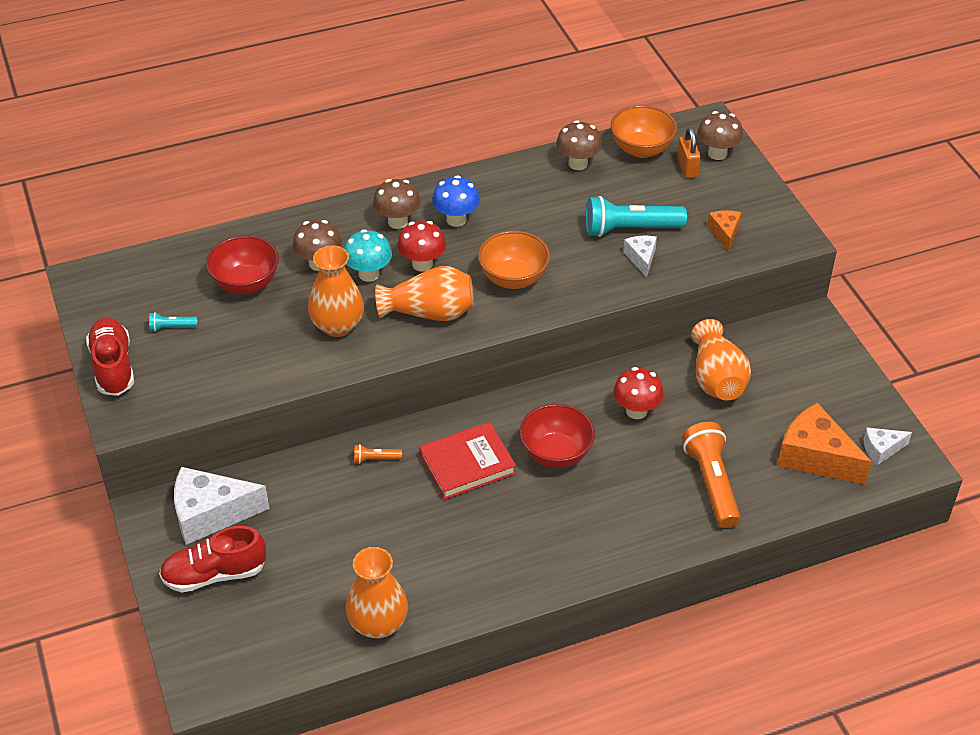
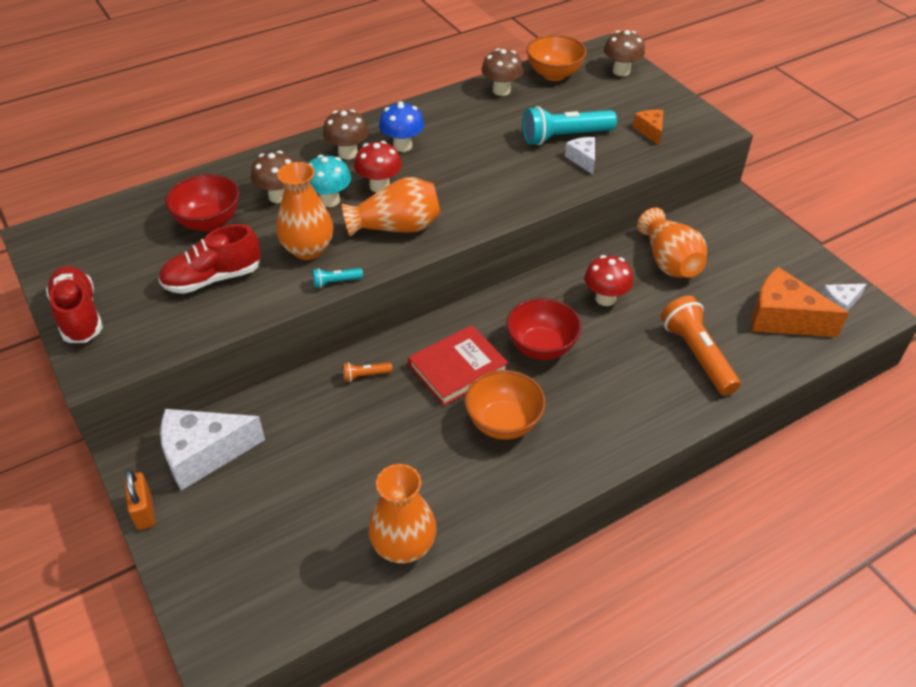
camera: 10 degrees left, 0 degrees up
(172, 327) = (138, 270): turquoise flashlight -> turquoise flashlight (336, 282)
(214, 574) = (217, 518): red shoe -> red shoe (213, 278)
(513, 278) = (469, 189): orange bowl -> orange bowl (503, 423)
(687, 168) = (599, 84): orange padlock -> orange padlock (144, 511)

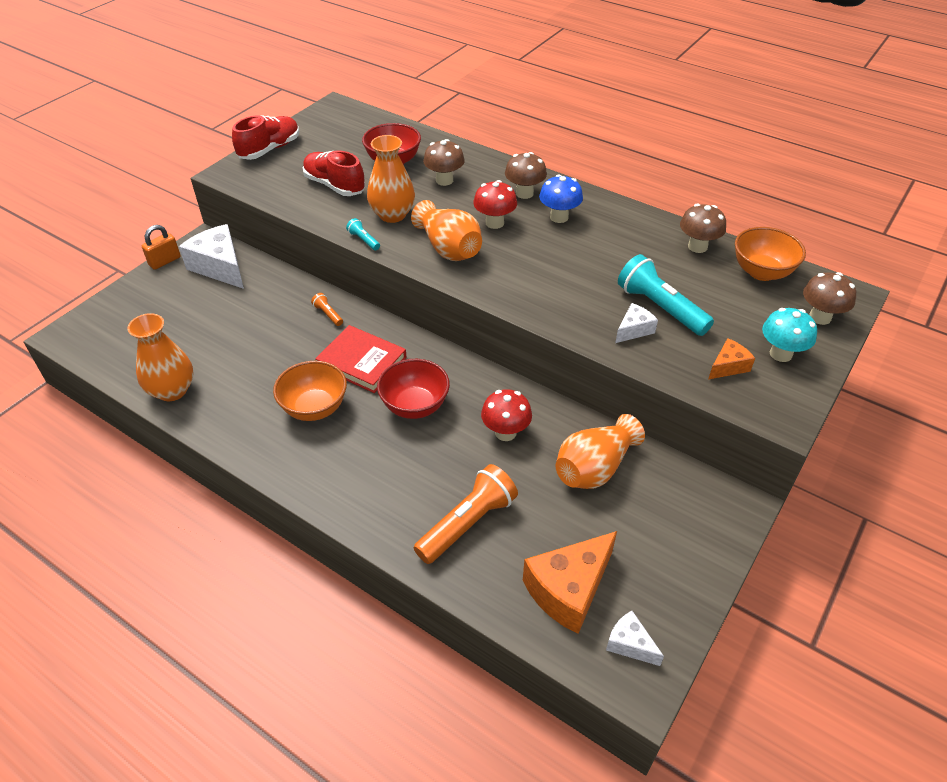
camera: 65 degrees right, 0 degrees up
(329, 200) = (457, 205): turquoise mushroom -> turquoise mushroom (780, 354)
(783, 318) = (569, 590): orange cheese -> orange cheese turned 135 degrees counterclockwise

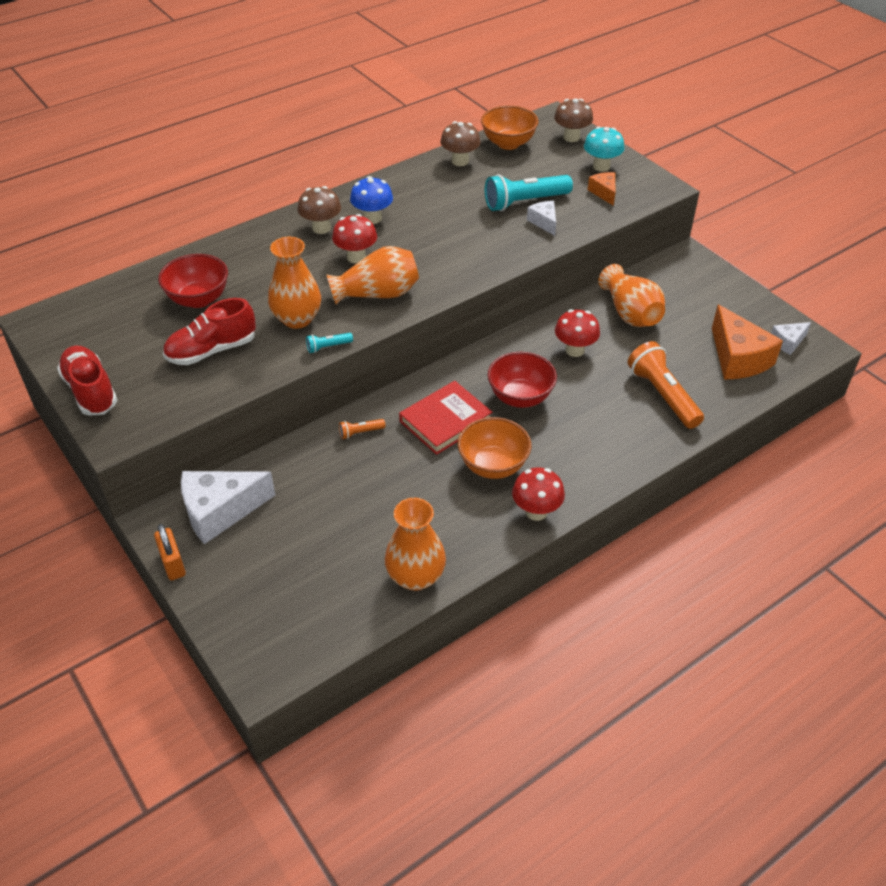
camera: 70 degrees left, 0 degrees up
(264, 452) = (536, 511): none -> red mushroom
(444, 180) = (261, 272): brown mushroom -> none

